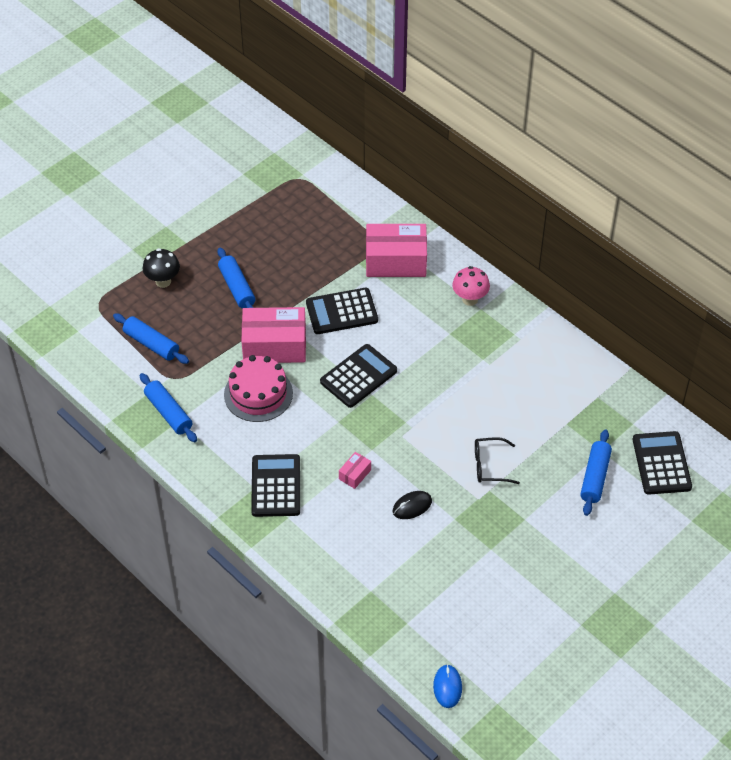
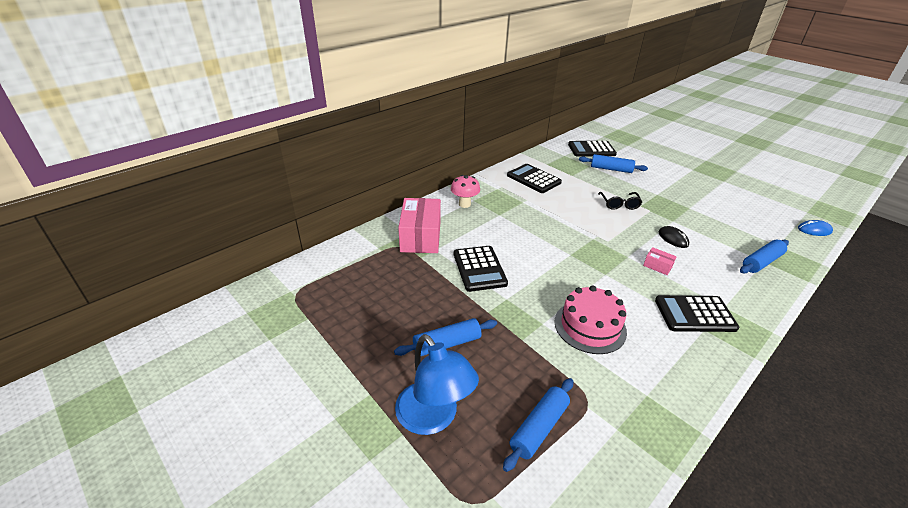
camera: 90 degrees left, 15 degrees down
(163, 281) = (433, 418): black mushroom -> blue lamp
(168, 413) = (640, 405): blue rolling pin -> blue rolling pin (761, 262)
(274, 346) = (526, 314): pink box -> none
(358, 376) = (552, 261): black calculator -> black calculator (533, 179)

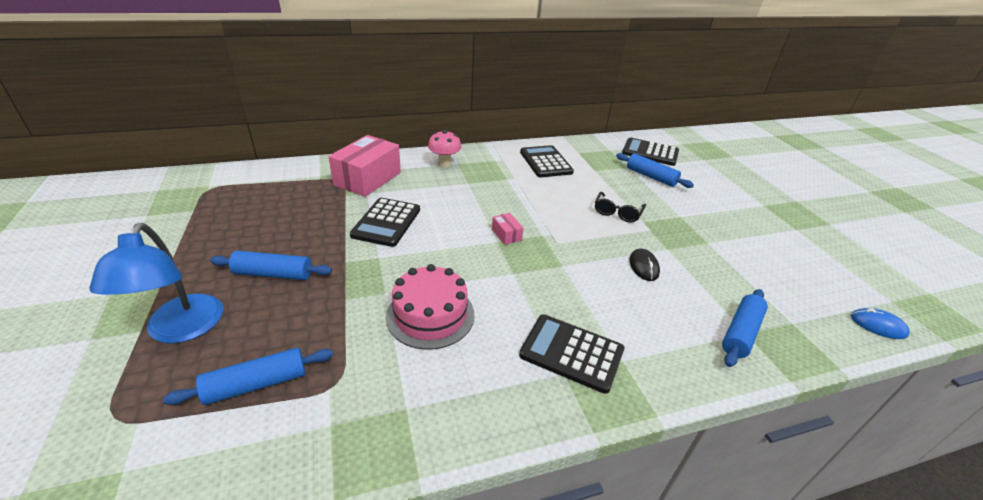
camera: 25 degrees right, 0 degrees up
(657, 266) = (587, 287): pink box -> pink box (506, 234)
(761, 262) = (741, 333): blue rolling pin -> blue rolling pin turned 45 degrees counterclockwise

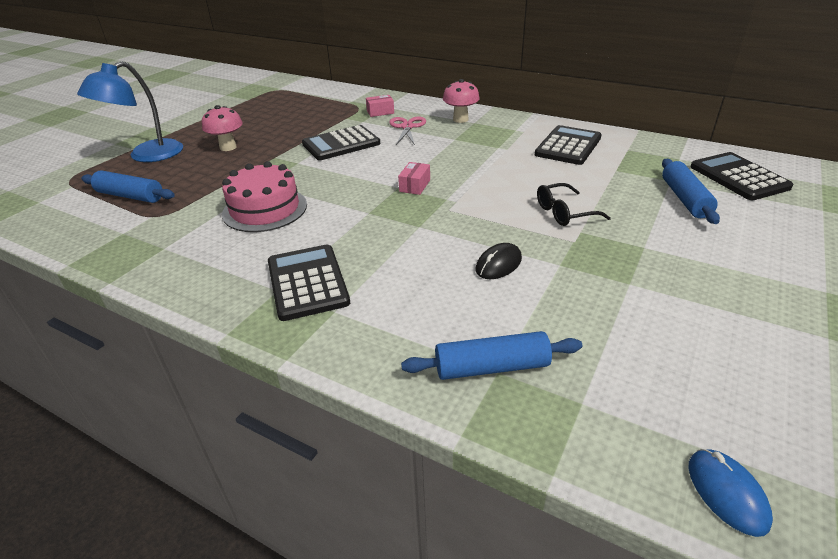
camera: 50 degrees right, 0 degrees up
(273, 274) = (228, 147): blue rolling pin -> pink mushroom
(368, 179) = (380, 112): pink box -> pink box, size x0.43
(415, 185) = (407, 127): none -> pink scissors

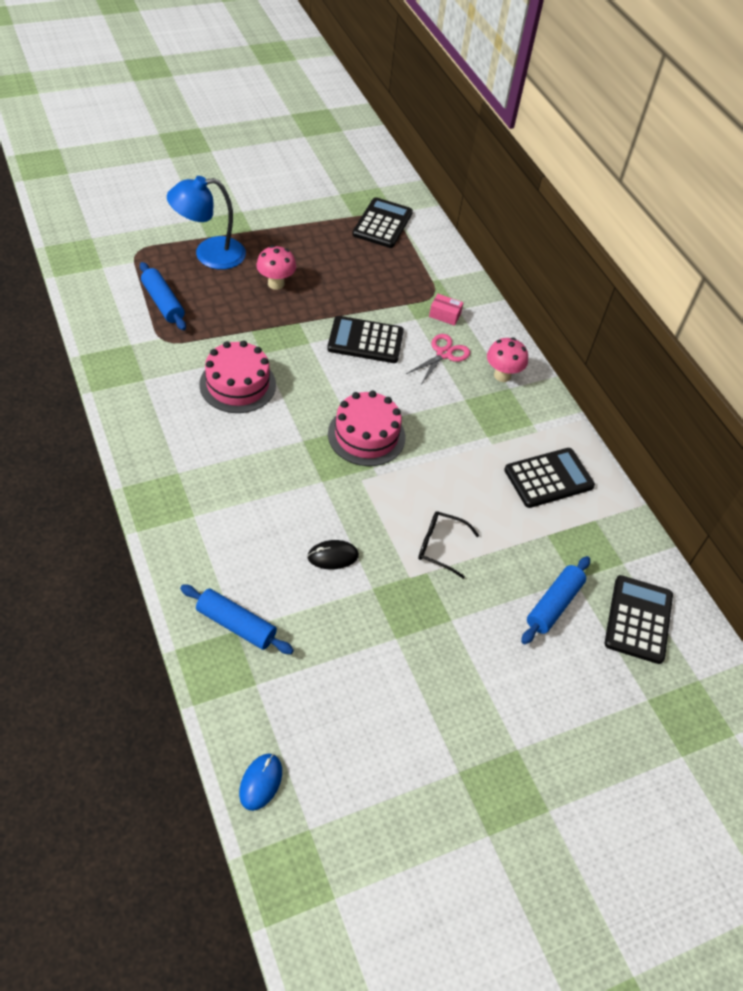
camera: 30 degrees right, 15 degrees up
(307, 282) = (201, 479): black calculator -> black calculator (382, 224)
(415, 186) = (366, 435): pink box -> pink cake

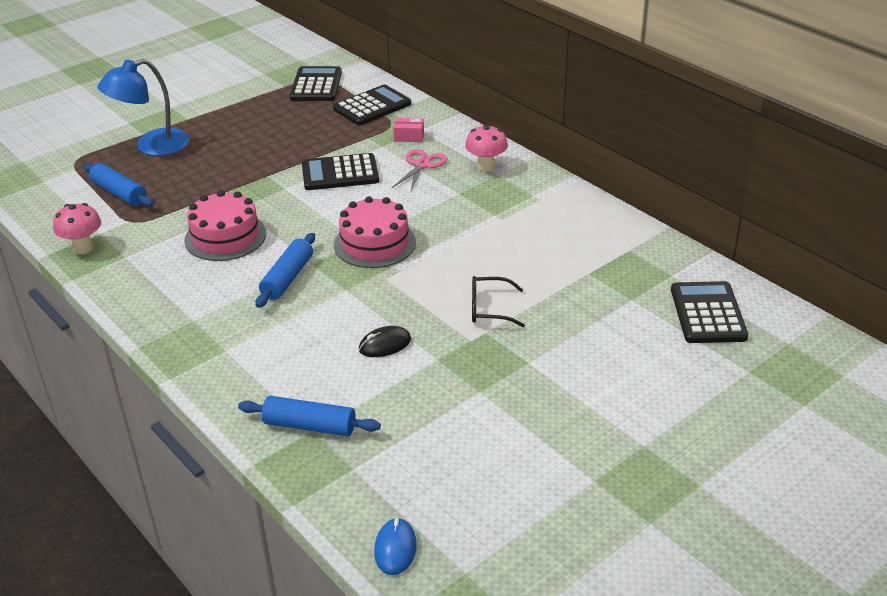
camera: 10 degrees left, 15 degrees down
(276, 284) = (230, 152): pink mushroom -> pink mushroom (83, 248)
(548, 478) = (568, 231): black calculator -> black calculator (372, 106)
(554, 605) = (622, 324): blue rolling pin -> blue rolling pin (288, 278)

